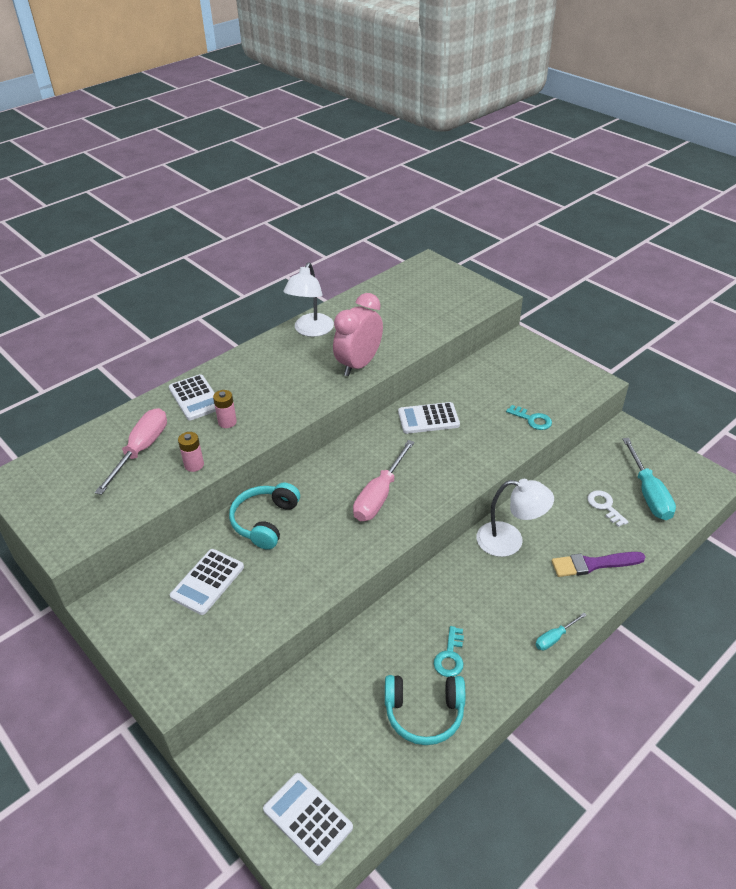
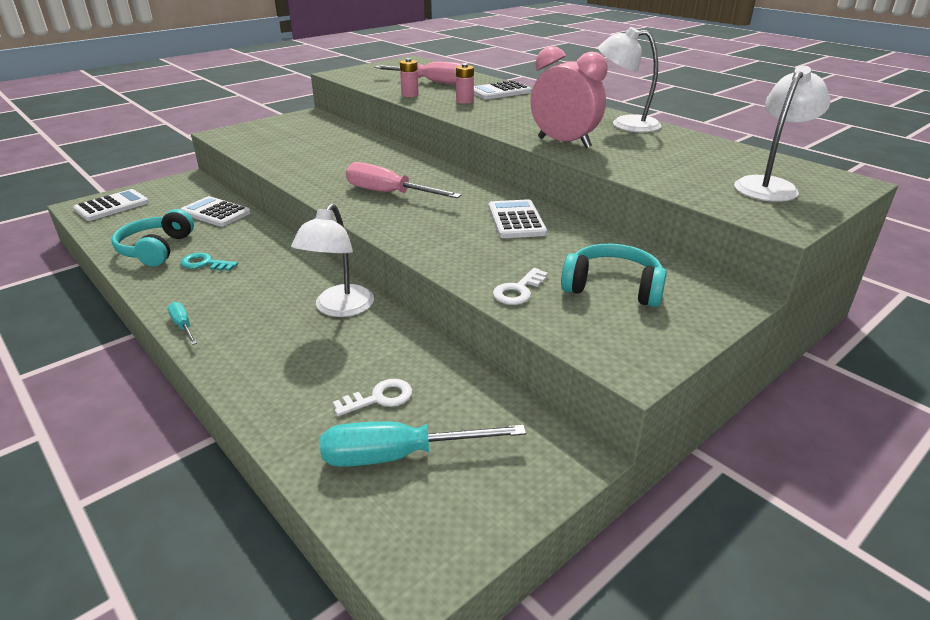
camera: 90 degrees right, 10 degrees down
(207, 582) = (313, 137): white calculator -> white calculator (215, 213)
(265, 521) = (370, 151): turquoise headphones -> turquoise headphones (612, 287)
(438, 290) = (769, 185): none -> white lamp
(532, 419) = (518, 290): turquoise key -> white key
(593, 564) = (274, 370): purple brush -> none

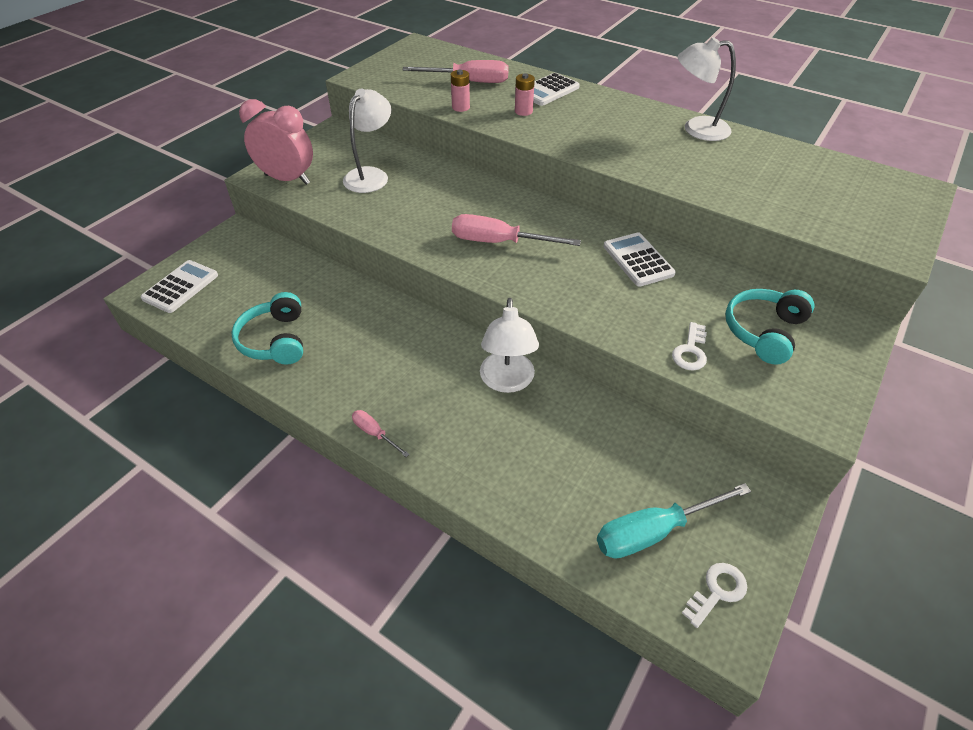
camera: 15 degrees left, 15 degrees up
(183, 326) = (374, 433): turquoise screwdriver -> pink screwdriver
(205, 263) = (340, 350): turquoise key -> none
(215, 213) = (302, 278): white calculator -> none
(379, 398) = (604, 476): white key -> white key (717, 591)
(564, 143) = (659, 167): pink clock -> pink clock (287, 179)
(612, 287) = (764, 332): turquoise headphones -> turquoise headphones turned 60 degrees counterclockwise
(769, 185) = (863, 204): white lamp -> white lamp (370, 175)

